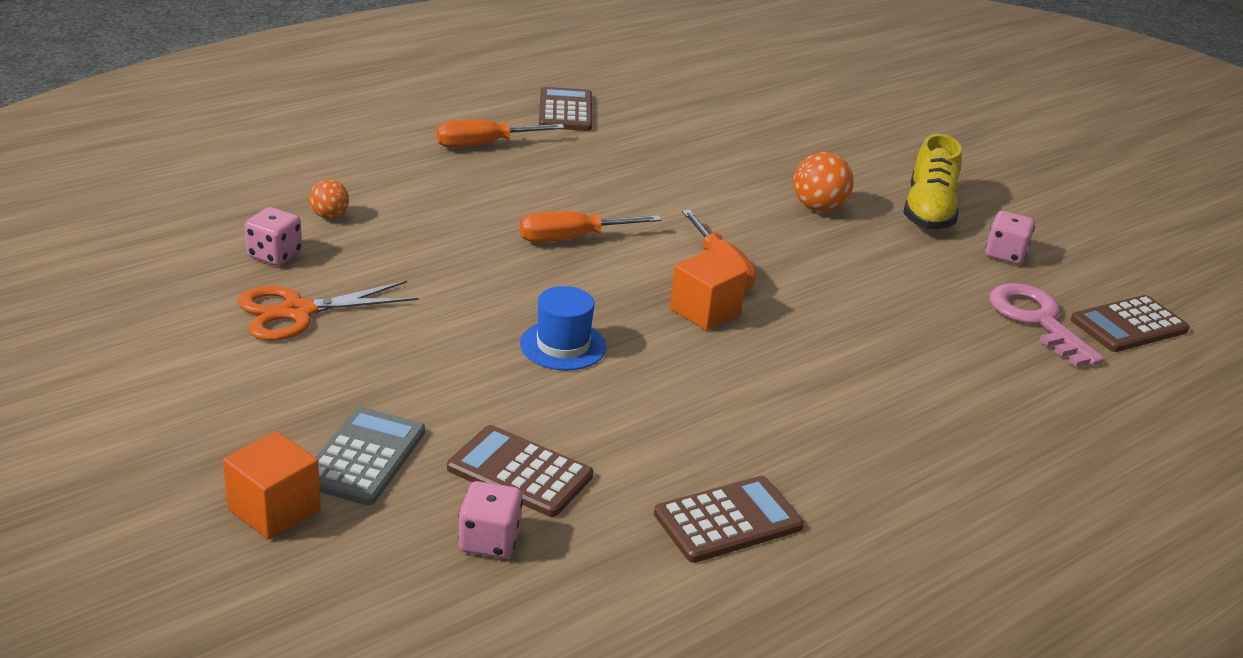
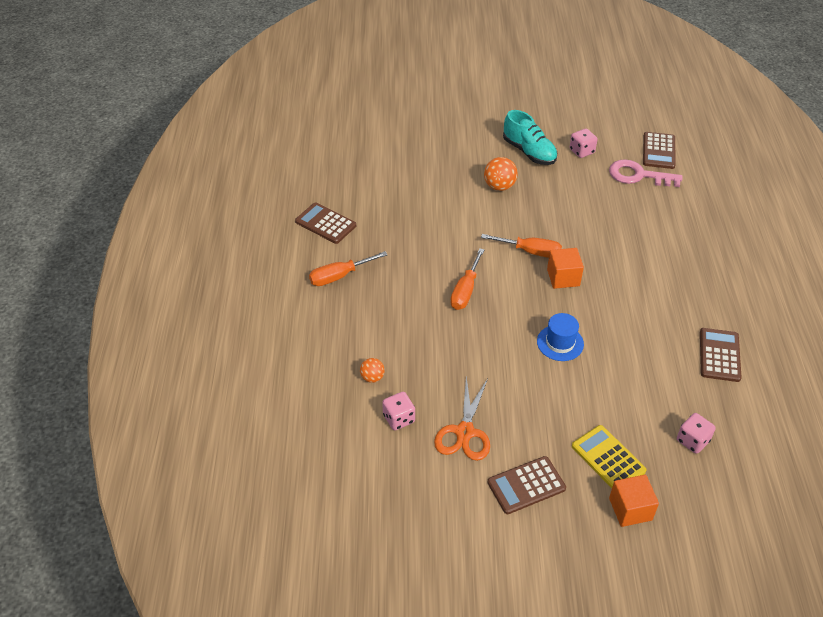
camera: 50 degrees left, 15 degrees up
(364, 457) = (608, 458): grey calculator -> yellow calculator
(484, 145) = (339, 276): orange screwdriver -> orange screwdriver turned 45 degrees clockwise
(520, 472) = (650, 407): brown calculator -> brown calculator (526, 485)
(928, 212) = (529, 152): yellow shoe -> turquoise shoe

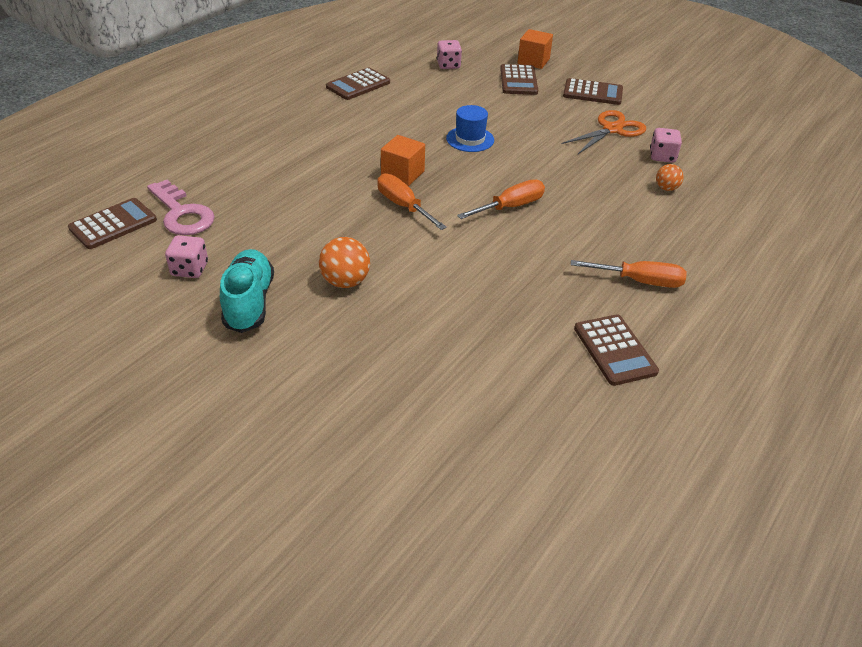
camera: 145 degrees left, 5 degrees down
(608, 458) = (518, 80): yellow calculator -> brown calculator

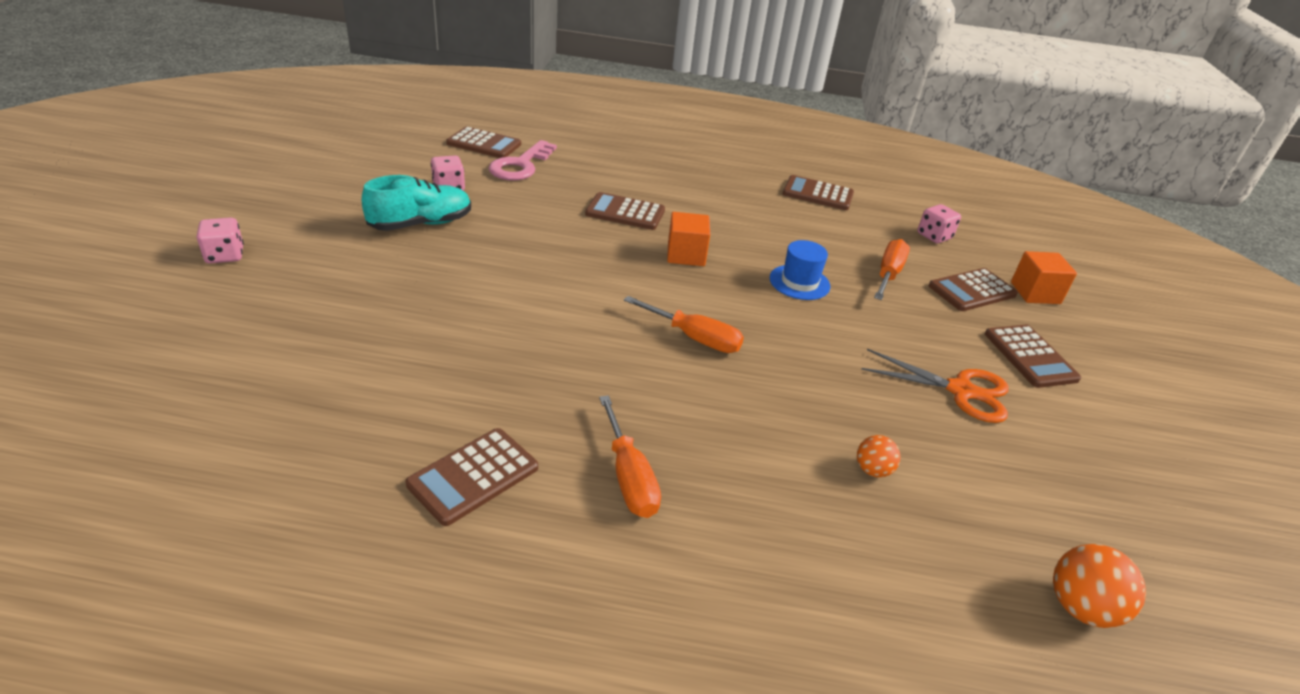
camera: 60 degrees right, 5 degrees down
(317, 182) = (625, 212): none -> brown calculator
(345, 281) = (481, 263): orange ball -> orange ball (1080, 608)
(403, 206) = (630, 268): orange screwdriver -> orange screwdriver (888, 274)
(662, 156) = (951, 453): pink dice -> pink dice (225, 255)

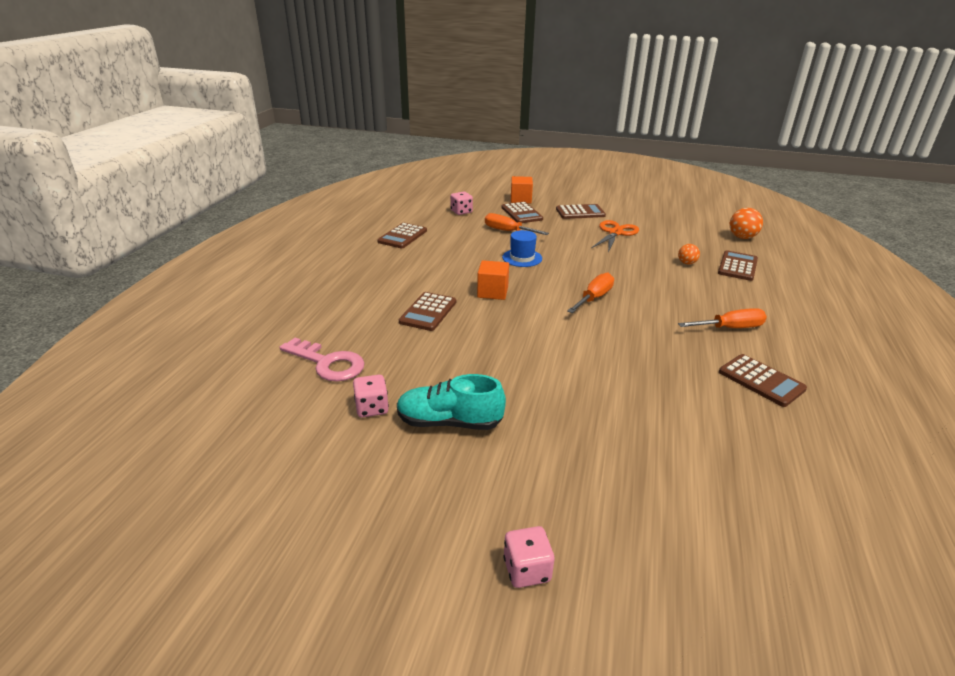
camera: 80 degrees left, 5 degrees down
(421, 224) = (449, 422): turquoise shoe -> turquoise shoe turned 60 degrees counterclockwise
(484, 144) = (267, 387): brown calculator -> brown calculator (737, 266)

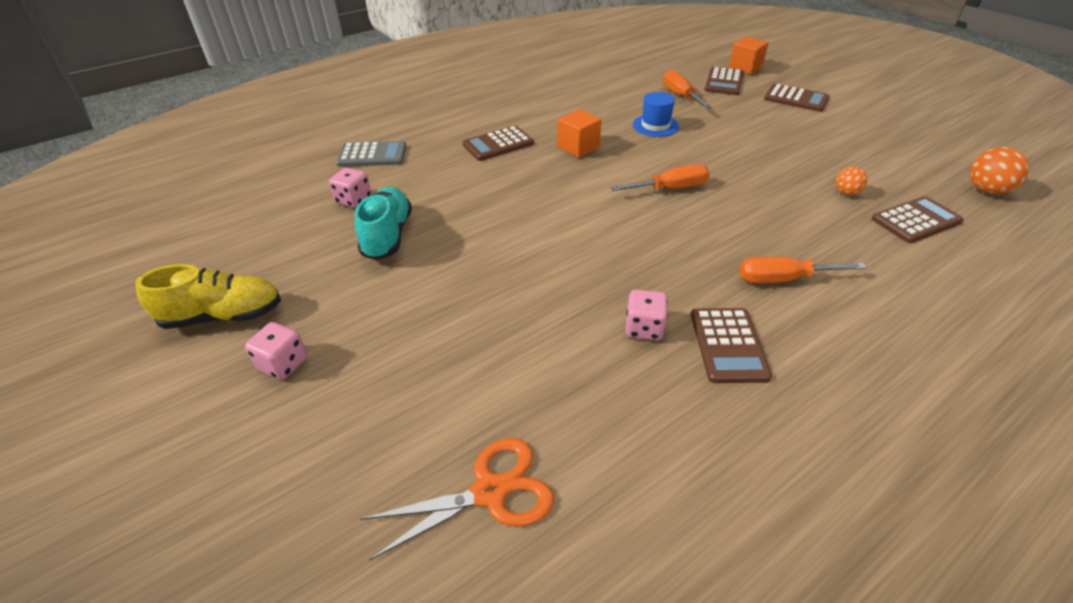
camera: 40 degrees right, 10 degrees up
(328, 363) = (372, 155): pink key -> grey calculator
(402, 236) = (572, 72): brown calculator -> none
(408, 570) = (223, 316): none -> yellow shoe
(449, 422) = (387, 235): turquoise shoe -> turquoise shoe turned 45 degrees clockwise
(461, 212) = (661, 64): pink dice -> pink dice (644, 328)
(615, 233) = (805, 132): orange scissors -> orange scissors (490, 492)
(730, 328) = (783, 279): orange screwdriver -> orange screwdriver turned 150 degrees clockwise

